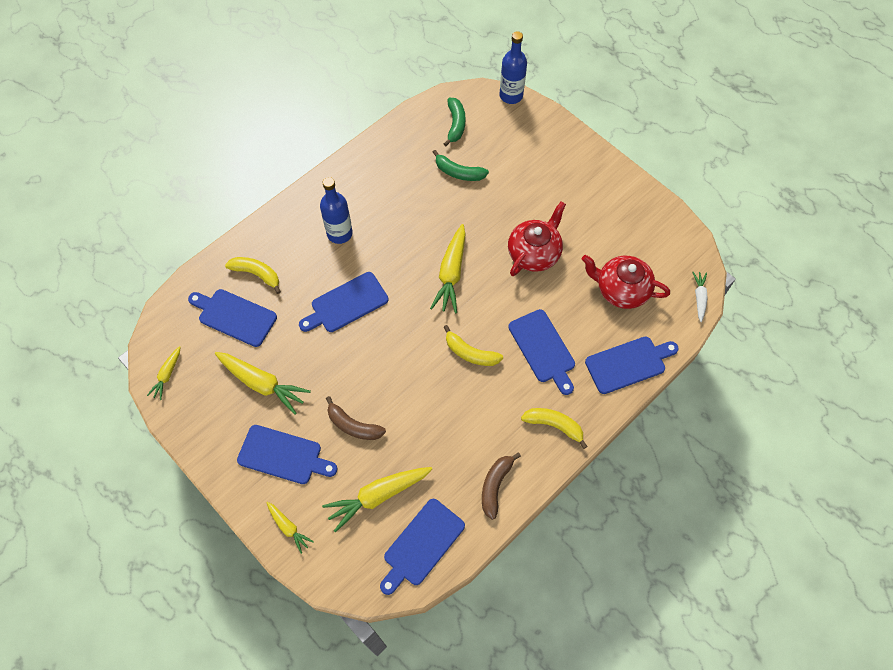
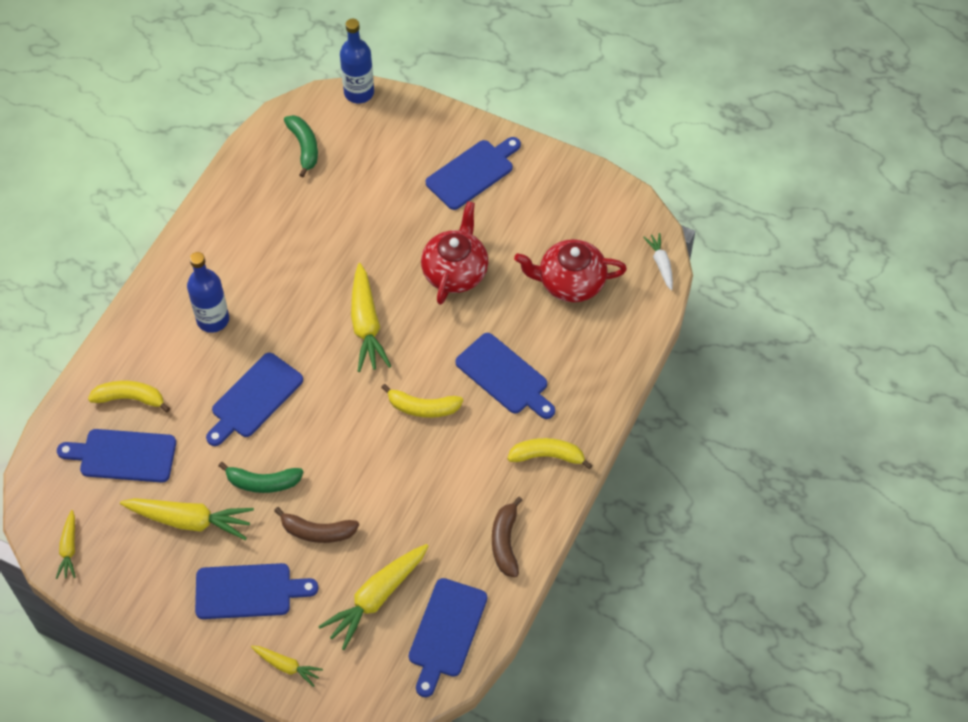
camera: 20 degrees left, 5 degrees down
(459, 172) = (330, 204): green banana -> green banana (263, 482)
(628, 364) = (606, 362): blue cutting board -> blue cutting board (472, 173)

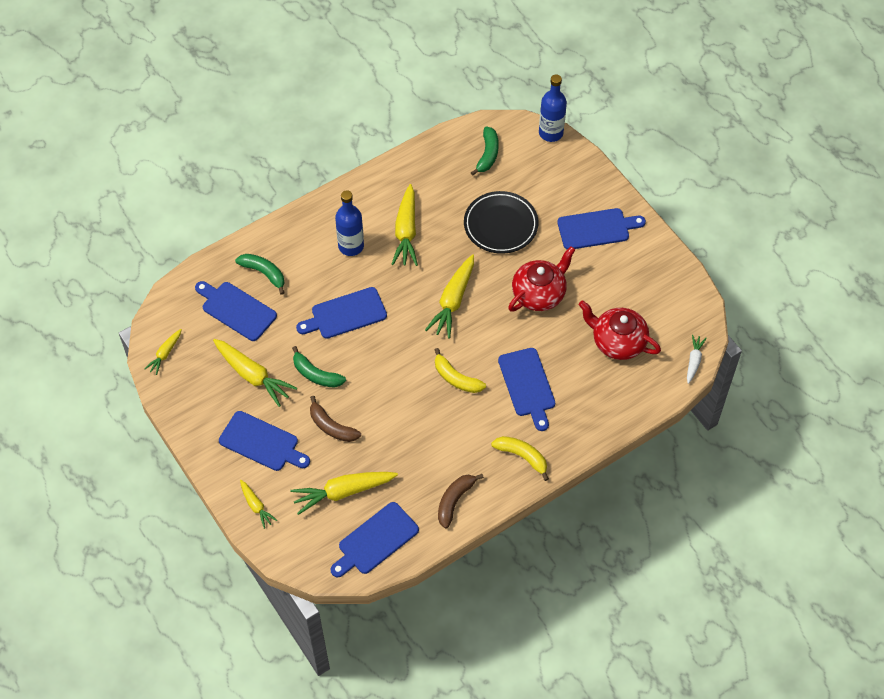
camera: 30 degrees right, 0 degrees up
(130, 398) = (264, 273): yellow banana -> green banana
(266, 274) = (406, 232): none -> yellow carrot
(366, 217) = (500, 225): none -> black plate

